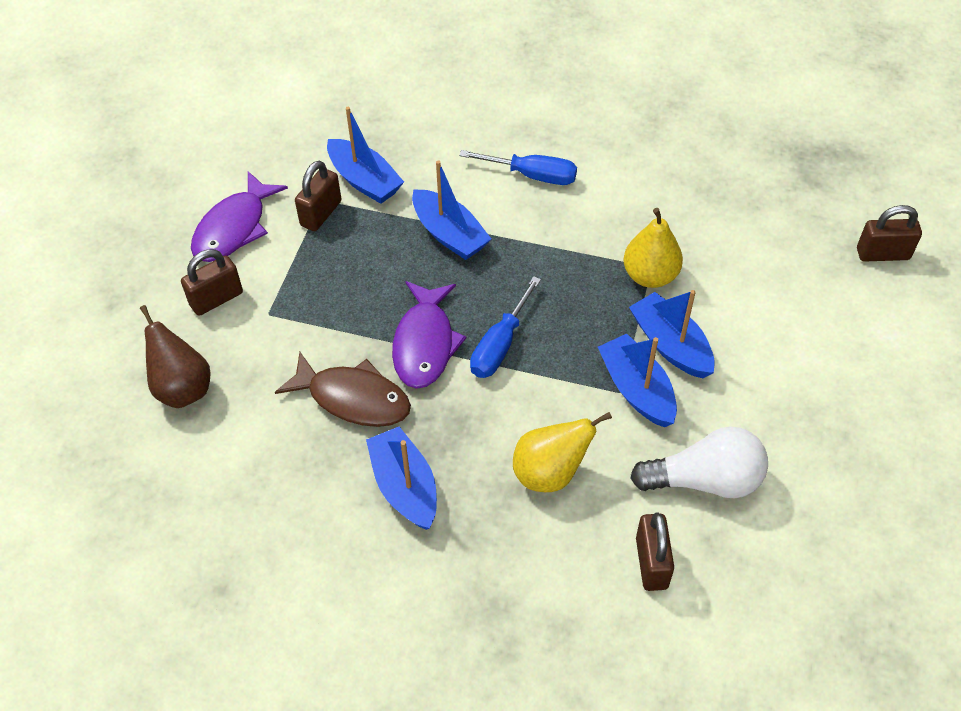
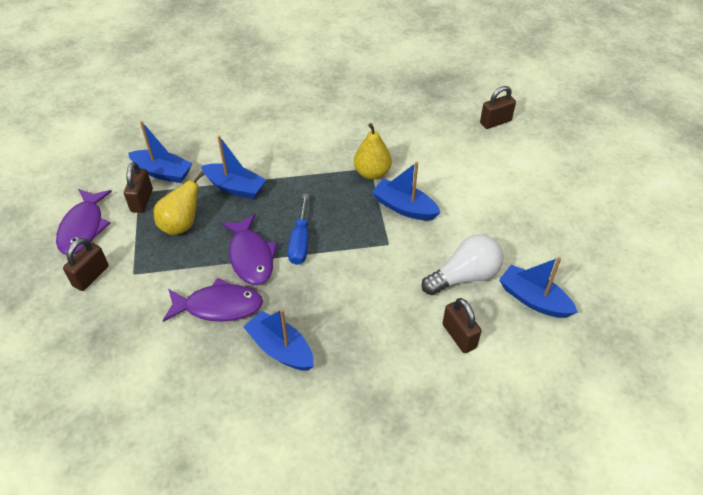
camera: 25 degrees left, 5 degrees down
(182, 388) = (92, 342): brown pear -> none
(353, 398) = (219, 306): brown fish -> purple fish
(532, 175) = (271, 138): blue screwdriver -> none
(550, 473) = (370, 306): yellow pear -> yellow pear (181, 225)
(636, 389) = (397, 239): blue boat -> blue boat (533, 299)

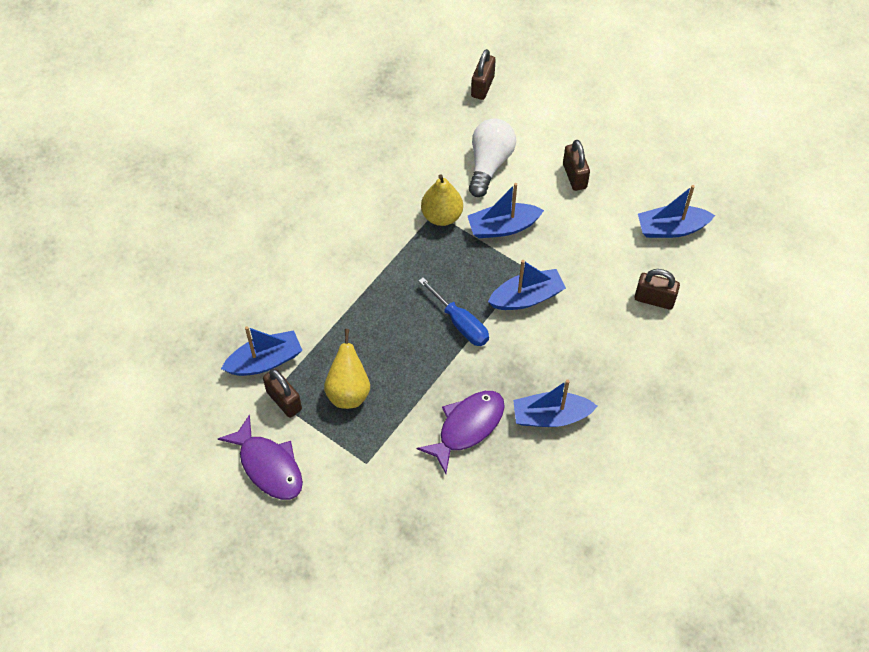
camera: 45 degrees left, 10 degrees up
(91, 276) = (335, 495): brown padlock -> brown padlock (574, 176)
(235, 187) = (347, 322): blue boat -> blue boat (527, 297)
(251, 257) = (439, 368): purple fish -> none
(464, 276) = (609, 250): white light bulb -> white light bulb (489, 164)

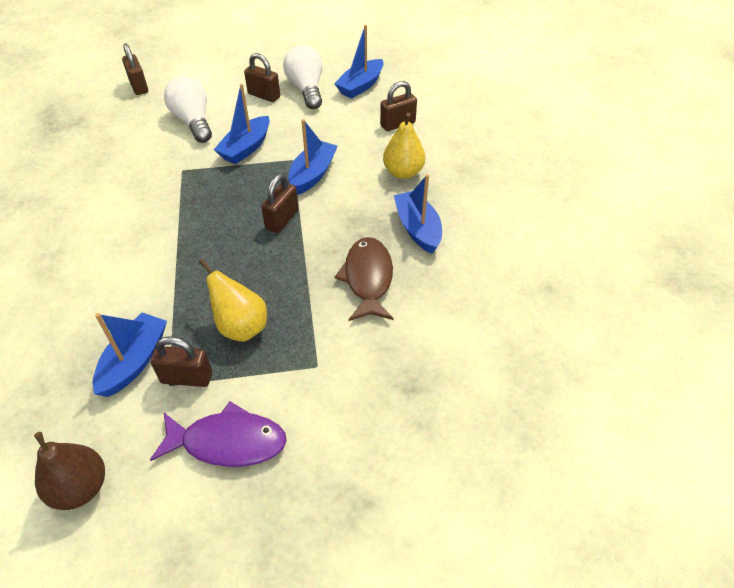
camera: 45 degrees left, 10 degrees down
(172, 422) = (80, 487): none -> brown pear
(442, 216) = (190, 168): yellow pear -> yellow pear (403, 172)
(460, 323) = (282, 220): blue screwdriver -> brown padlock
(467, 427) = (368, 278): purple fish -> brown fish
(550, 416) = (417, 228): blue boat -> blue boat turned 120 degrees clockwise
(618, 196) = (306, 89): none -> white light bulb

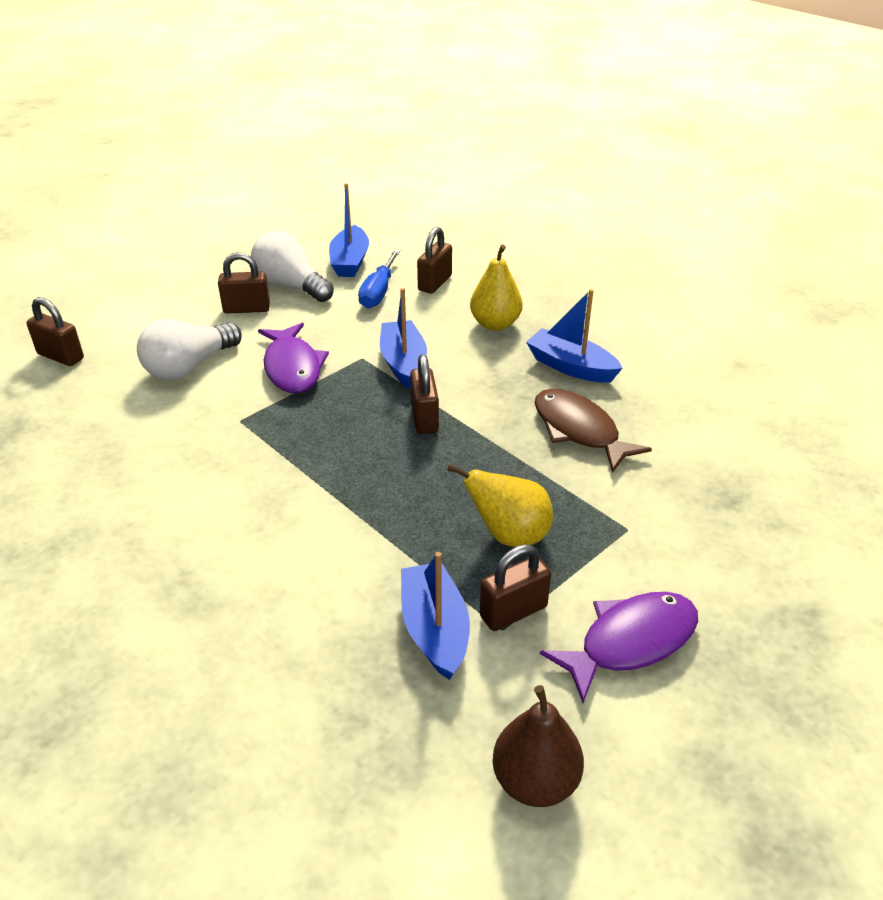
camera: 35 degrees left, 10 degrees down
(193, 122) = (189, 366): white light bulb -> white light bulb turned 75 degrees counterclockwise
(246, 148) = (292, 368): blue boat -> purple fish
(354, 116) = (378, 292): none -> blue screwdriver

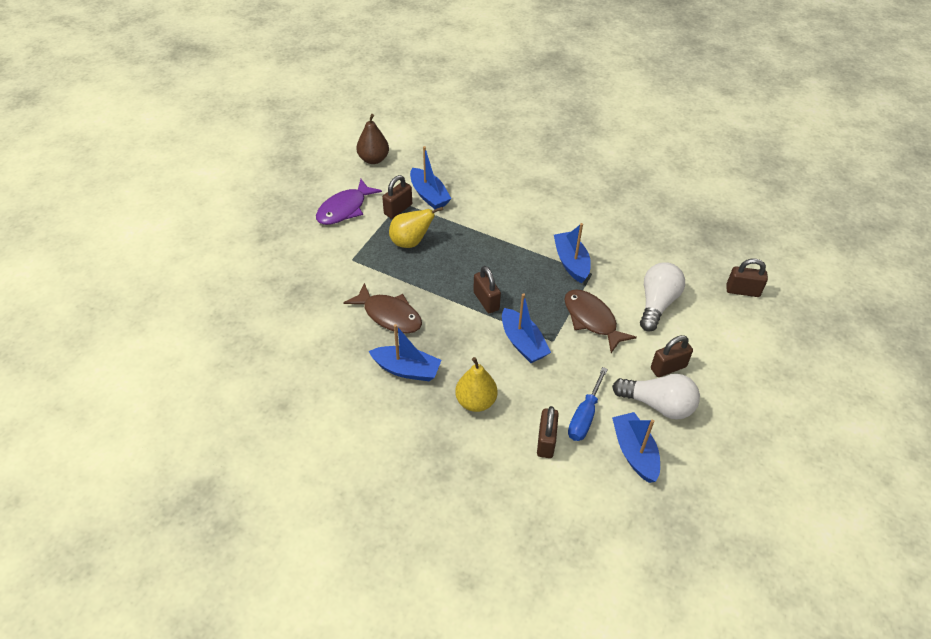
camera: 160 degrees right, 10 degrees up
(257, 441) = (571, 262): none -> blue boat
(292, 368) = (592, 320): purple fish -> brown fish
(378, 292) = (584, 416): blue screwdriver -> blue screwdriver turned 150 degrees counterclockwise

